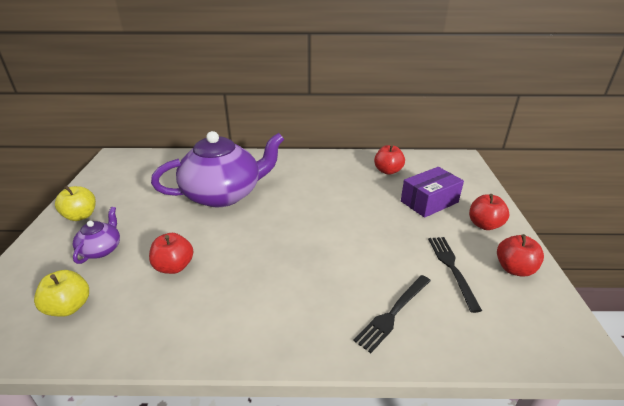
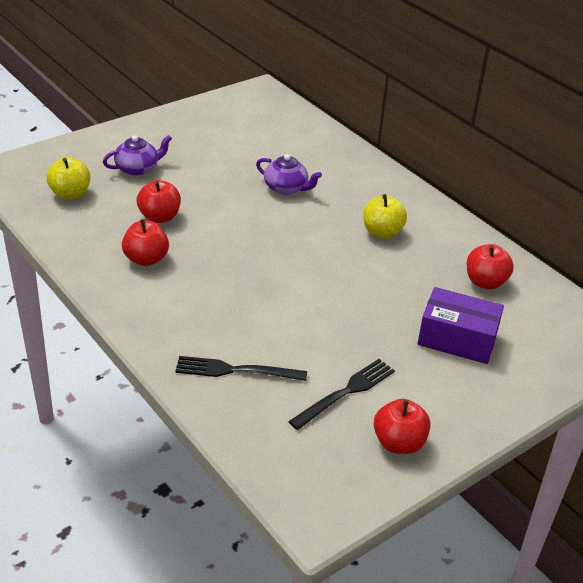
camera: 50 degrees right, 5 degrees up
(81, 216) = (162, 131): yellow apple -> yellow apple (382, 232)
(224, 194) = (286, 188): purple teapot -> purple teapot, size x0.45
(484, 225) = (462, 399): red apple -> red apple (146, 259)

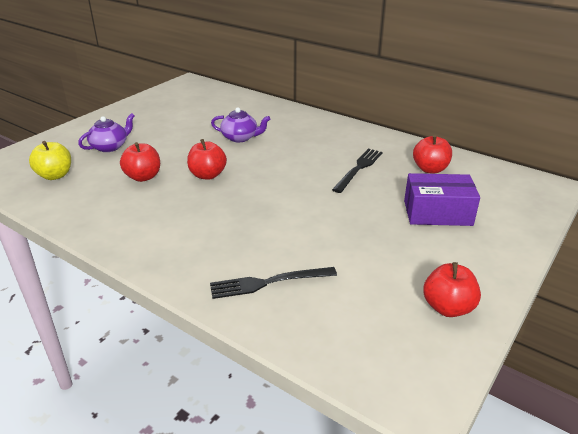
camera: 15 degrees left, 5 degrees down
(146, 259) = (144, 210): red apple -> red apple (207, 175)
(346, 392) = (376, 276): black fork -> black fork (359, 168)
(382, 232) = (331, 152): yellow apple -> none

